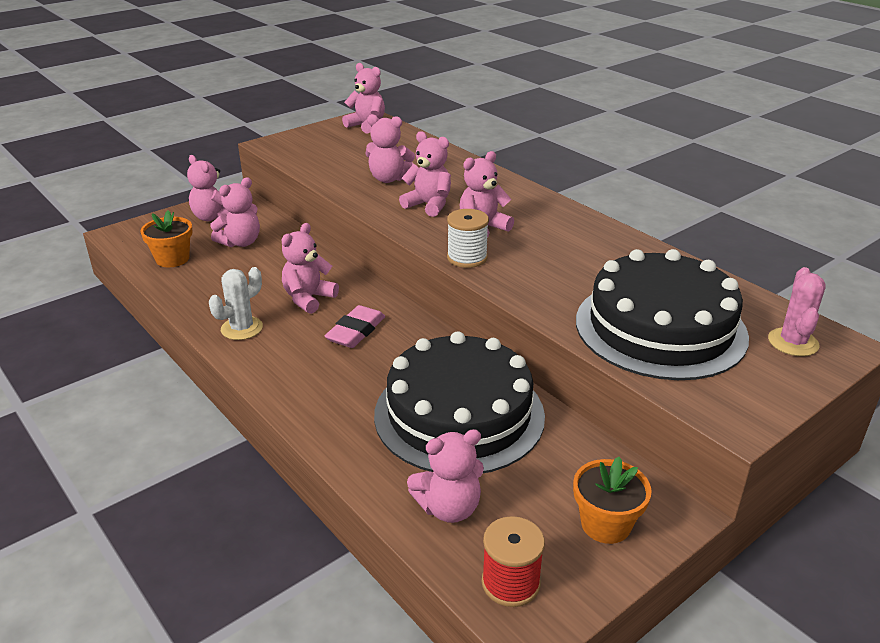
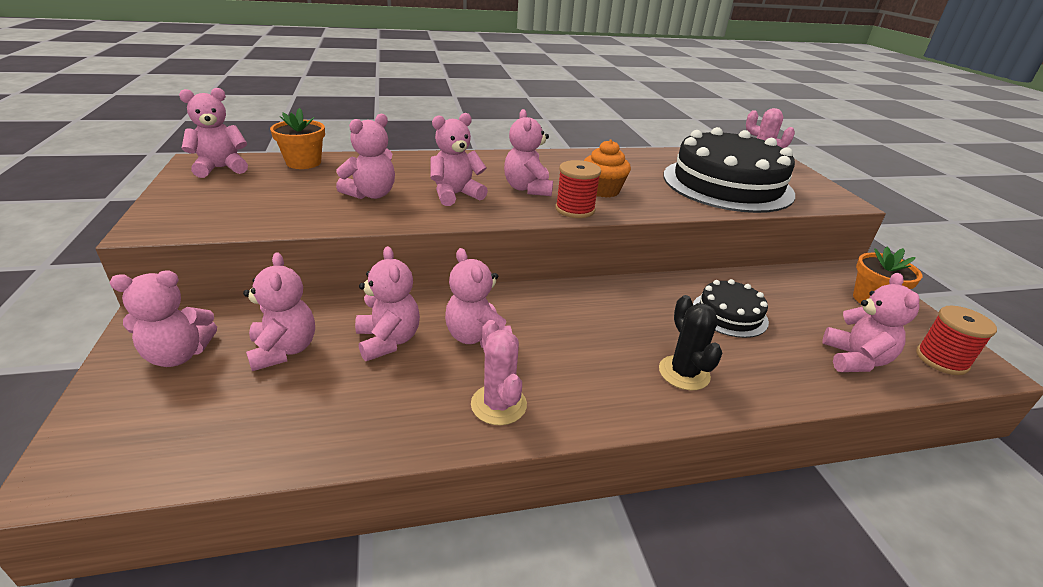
camera: 65 degrees left, 0 degrees up
(172, 259) = (245, 426): orange flower pot -> orange flower pot (303, 163)
(242, 328) = (498, 404): white cactus -> pink cactus
(276, 270) = (388, 341): none -> pink teddy bear
(338, 401) = (684, 373): none -> black cactus
(356, 331) = (566, 326): pink eraser -> none
(459, 414) = (729, 314): black cake -> black cake, size x0.47
(467, 258) = (575, 209): white spool -> red spool
(530, 261) = (602, 190): none -> orange cupcake

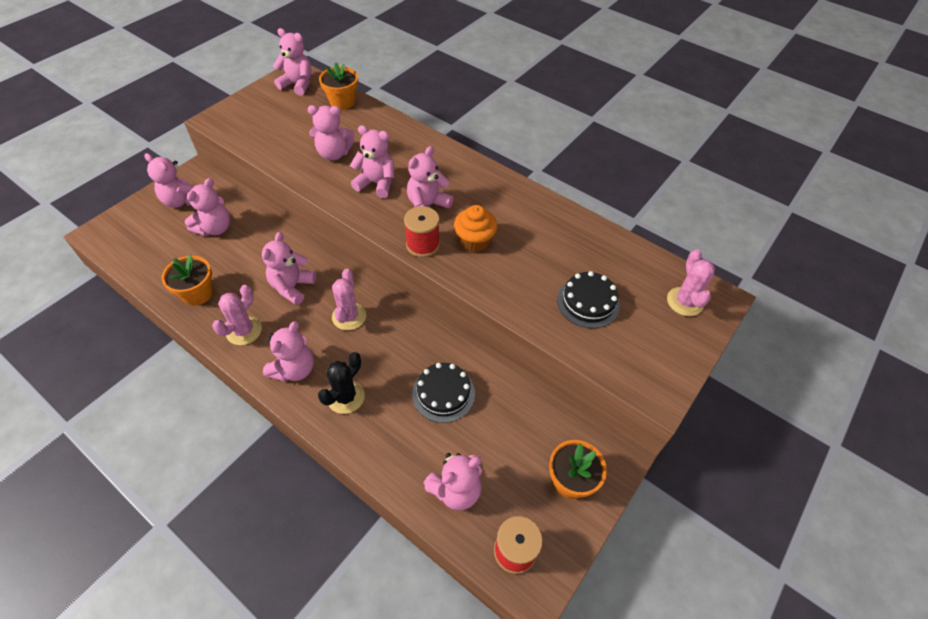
camera: 50 degrees right, 20 degrees up
(376, 417) = (197, 293): none -> orange flower pot
(388, 341) = (256, 257): pink teddy bear -> pink teddy bear (294, 369)
(570, 320) = (349, 316): none -> pink cactus
(727, 184) = (588, 302): black cake -> black cake, size x0.47

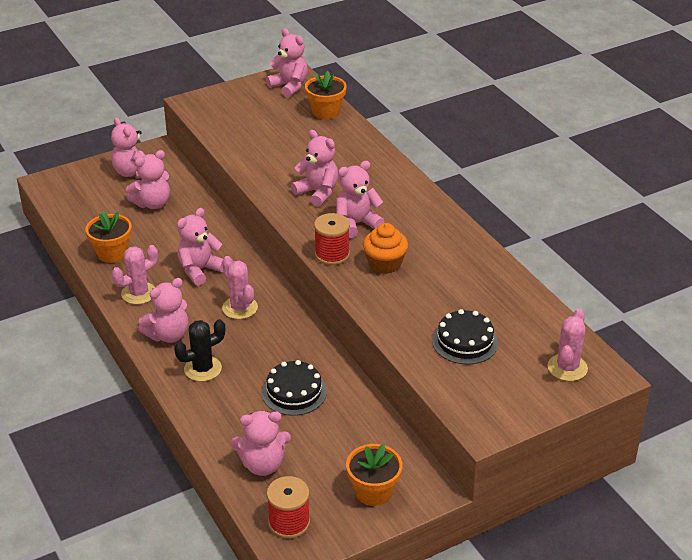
camera: 25 degrees right, 15 degrees down
(334, 154) = (291, 157): pink teddy bear -> none
(349, 316) = (240, 308): pink cactus -> pink cactus turned 60 degrees counterclockwise

